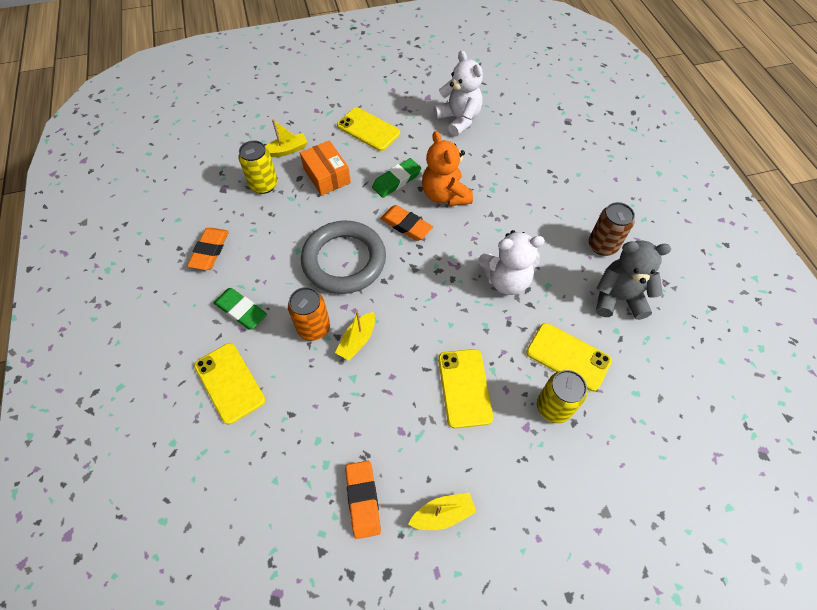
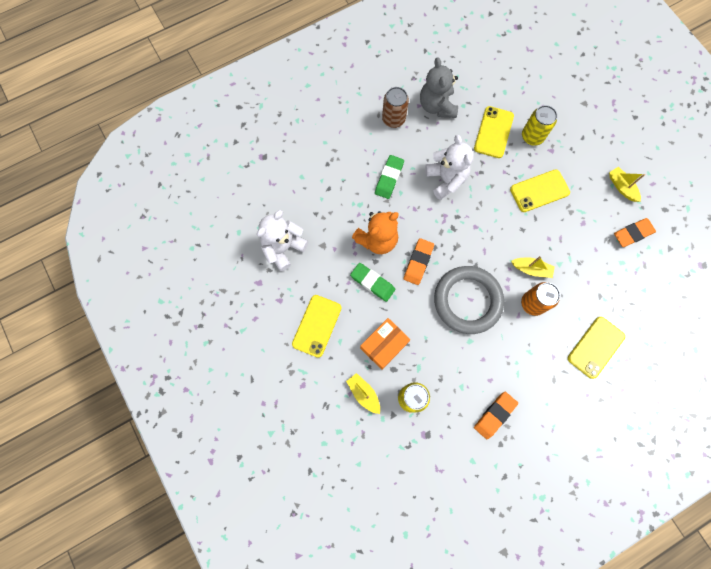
camera: 105 degrees left, 15 degrees up
(210, 251) = (494, 415): orange eraser -> orange eraser turned 45 degrees counterclockwise
(241, 310) = (538, 364): green eraser -> green eraser (389, 178)

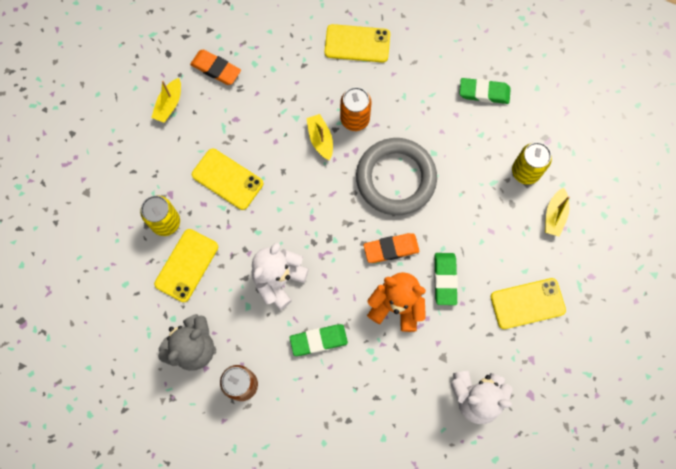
camera: 125 degrees left, 0 degrees up
(384, 345) = (496, 227): orange box -> none
(493, 132) = (186, 265): yellow phone -> yellow phone turned 45 degrees counterclockwise
(494, 415) = (484, 92): orange eraser -> green eraser

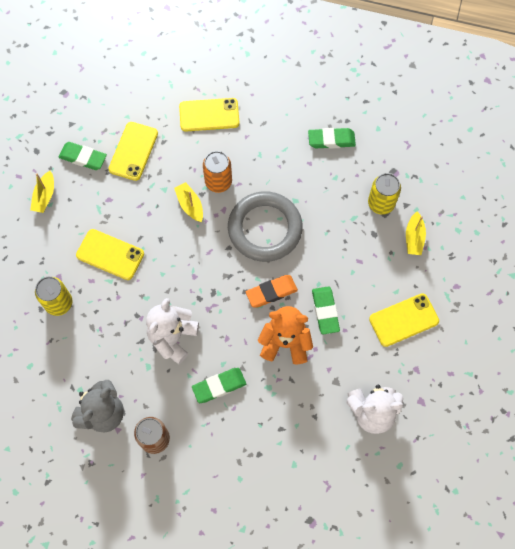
camera: 10 degrees left, 5 degrees down
(186, 265) = (85, 339): yellow phone -> yellow phone (133, 151)
(216, 69) = (83, 158): orange eraser -> green eraser

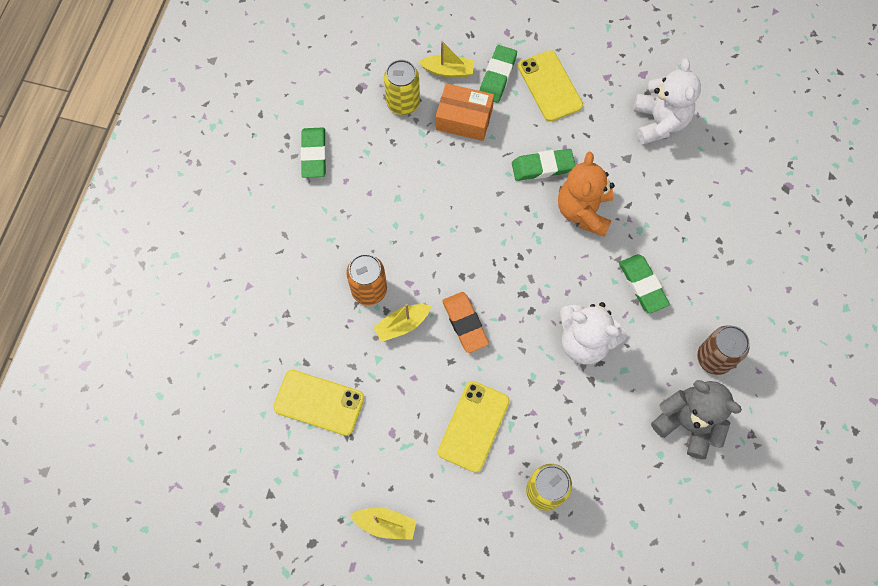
camera: 90 degrees left, 0 degrees up
(83, 158) = (326, 473): green eraser -> green eraser (497, 76)
(209, 115) = (268, 303): yellow phone -> none
(265, 228) = (436, 233): grey ring -> none
(271, 292) = (520, 226): orange eraser -> orange eraser (465, 323)
(368, 250) = (464, 119): none -> orange box

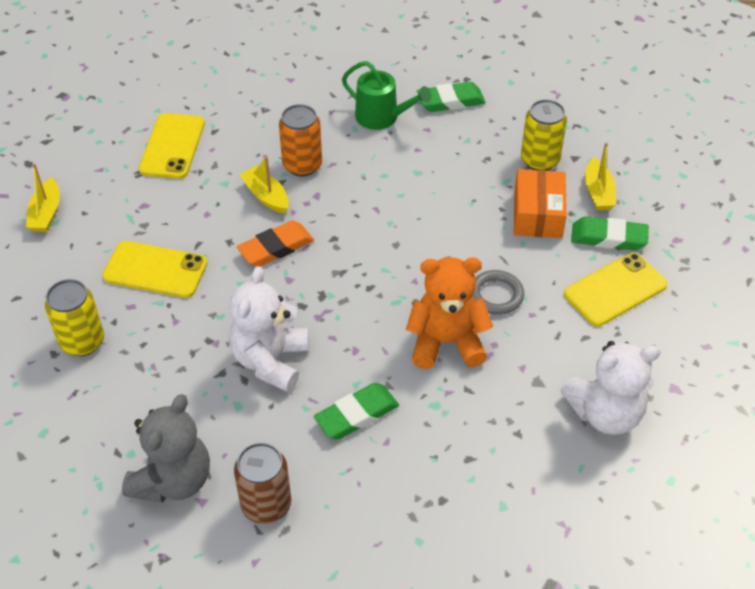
camera: 80 degrees right, 20 degrees down
(321, 214) = (382, 117): none -> green watering can
(542, 167) = (496, 295): green eraser -> grey ring

